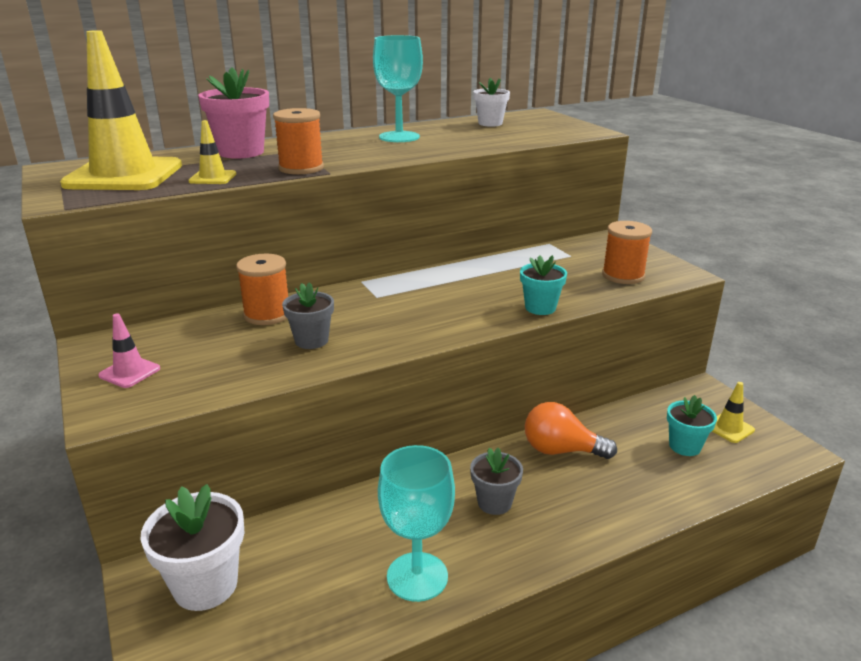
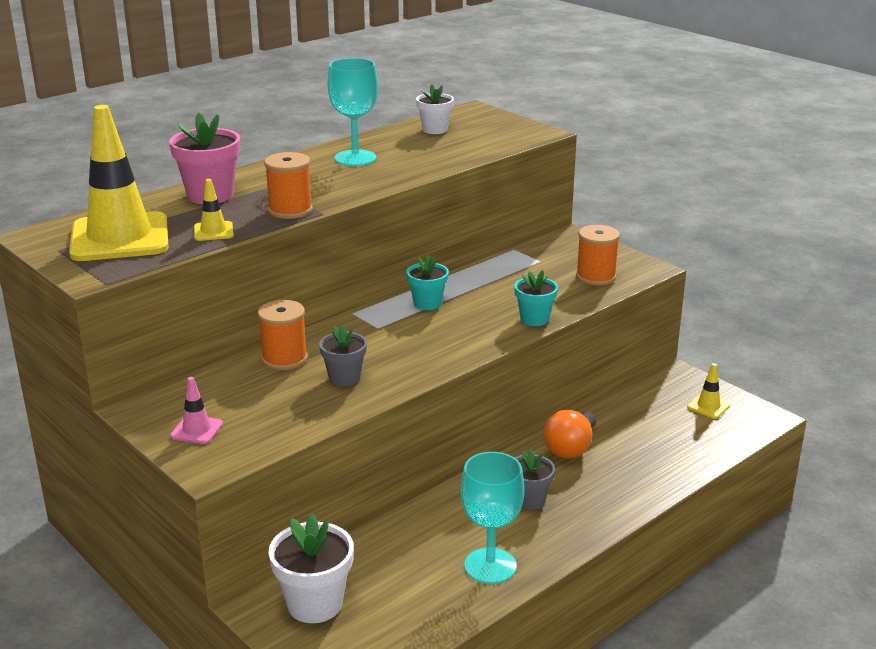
camera: 15 degrees left, 0 degrees up
(561, 450) = (570, 448): orange light bulb -> orange light bulb turned 60 degrees counterclockwise
(685, 446) = (675, 428): turquoise flower pot -> turquoise flower pot (427, 303)

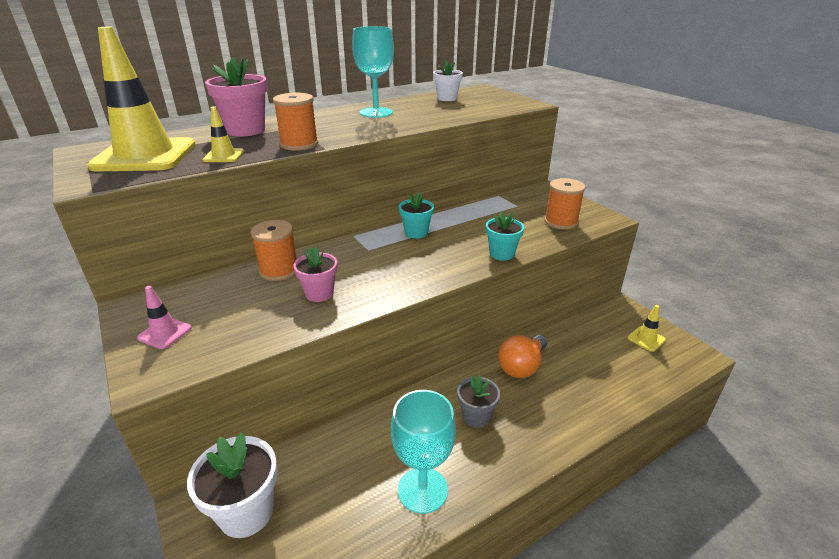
camera: 10 degrees right, 5 degrees up
(344, 378) = (319, 293): grey flower pot -> pink flower pot

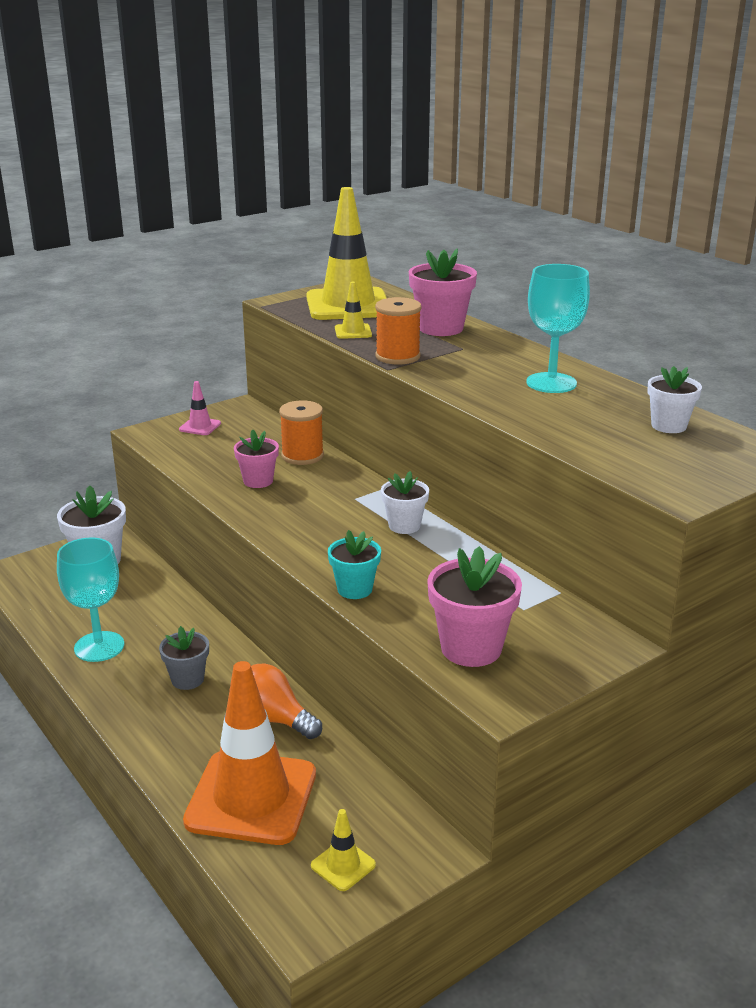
camera: 85 degrees right, 5 degrees down
(416, 233) = (404, 526): turquoise flower pot -> white flower pot
(561, 222) = (471, 648): orange spool -> pink flower pot
(603, 377) = (251, 797): none -> orange traffic cone

